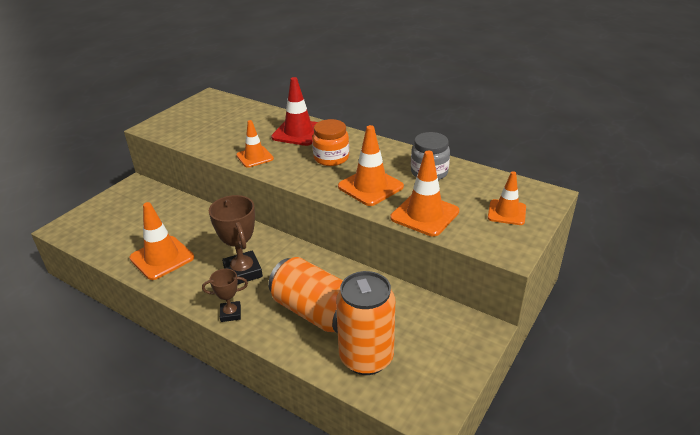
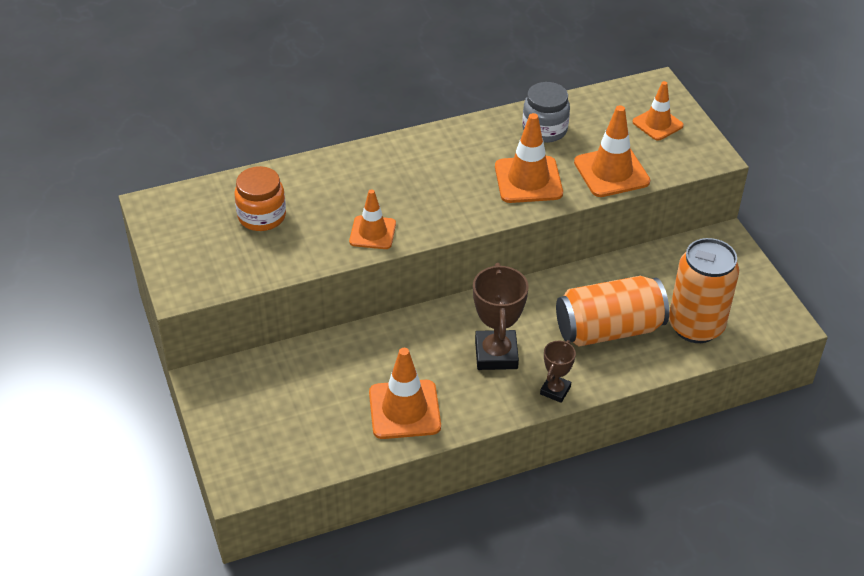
camera: 55 degrees left, 10 degrees up
(243, 272) = (496, 354): brown trophy -> brown trophy turned 75 degrees clockwise
(298, 132) = (354, 175): red traffic cone -> none
(331, 158) = (441, 178): orange jar -> orange jar (262, 216)

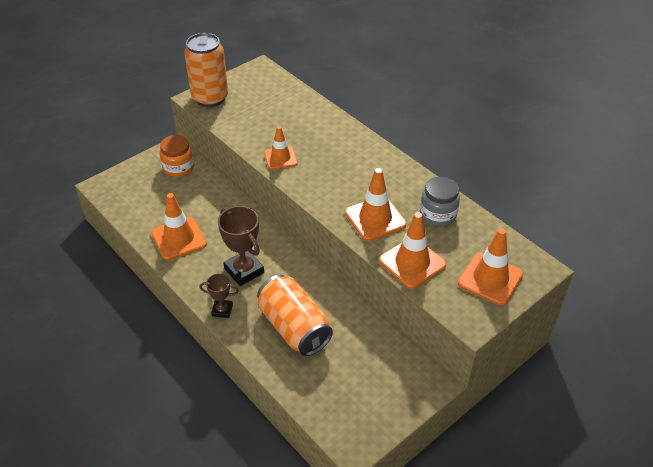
camera: 70 degrees right, 0 degrees up
(262, 216) = (272, 109): orange jar -> orange jar (178, 168)
(496, 354) = (244, 271): brown trophy -> brown trophy turned 75 degrees clockwise
(657, 124) = (490, 279): orange traffic cone -> orange traffic cone, size x1.53
(696, 326) = (321, 382): orange can -> orange can (210, 98)

